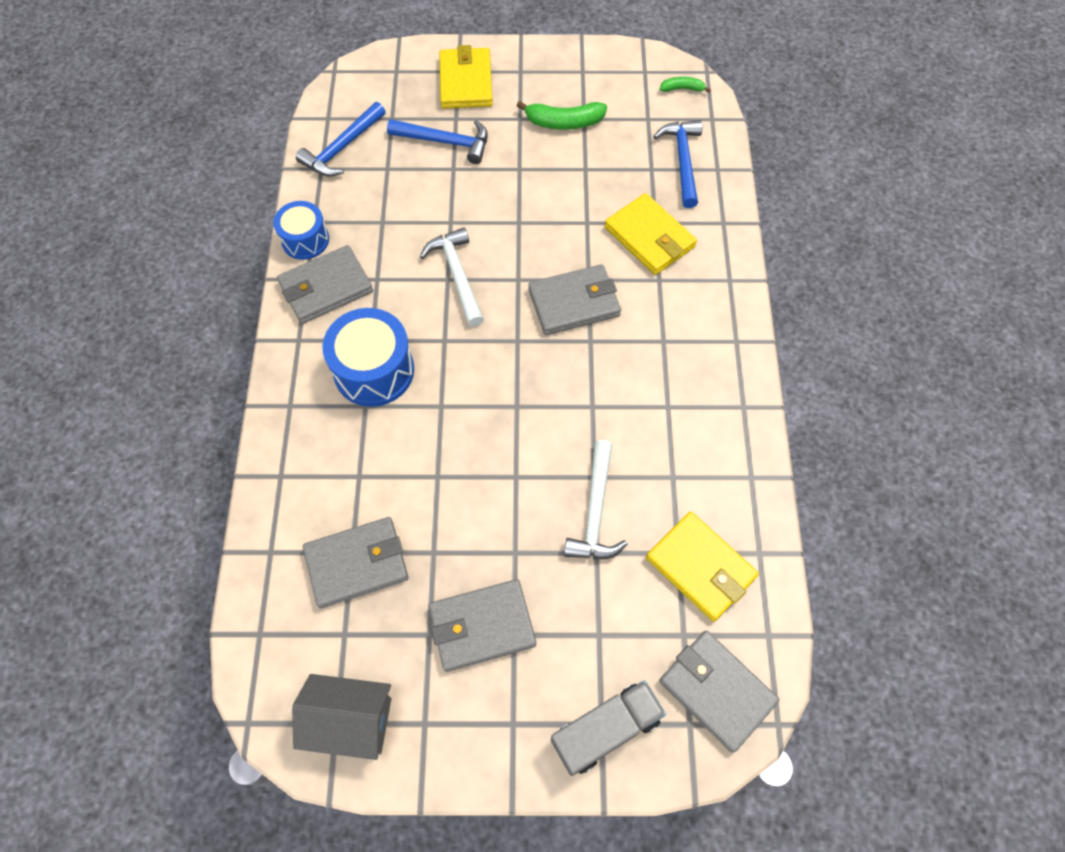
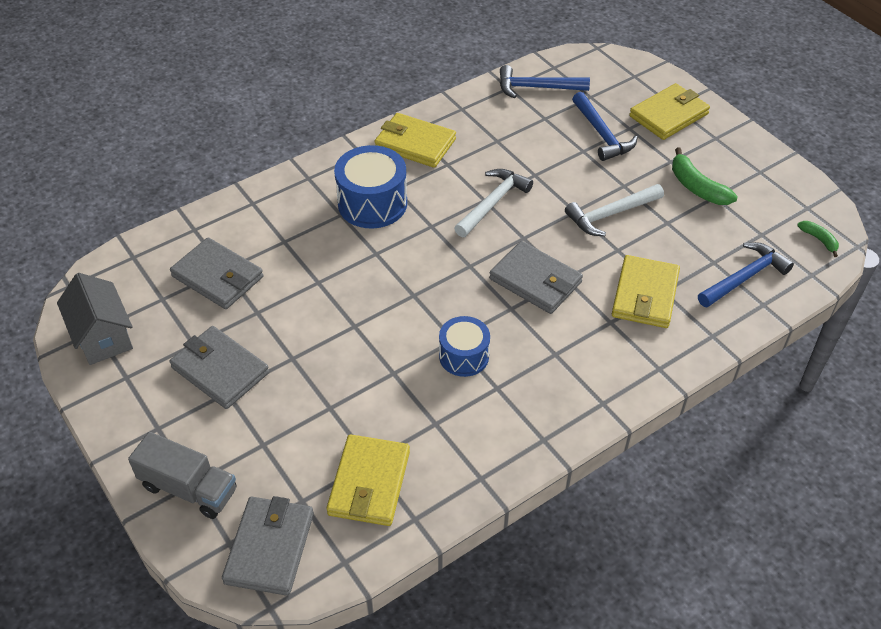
camera: 55 degrees right, 15 degrees down
(305, 240) = (443, 113): blue drum -> blue drum (464, 356)
(326, 288) = (415, 144): grey wallet -> yellow wallet
(595, 511) = (364, 389): white hammer -> white hammer (610, 214)

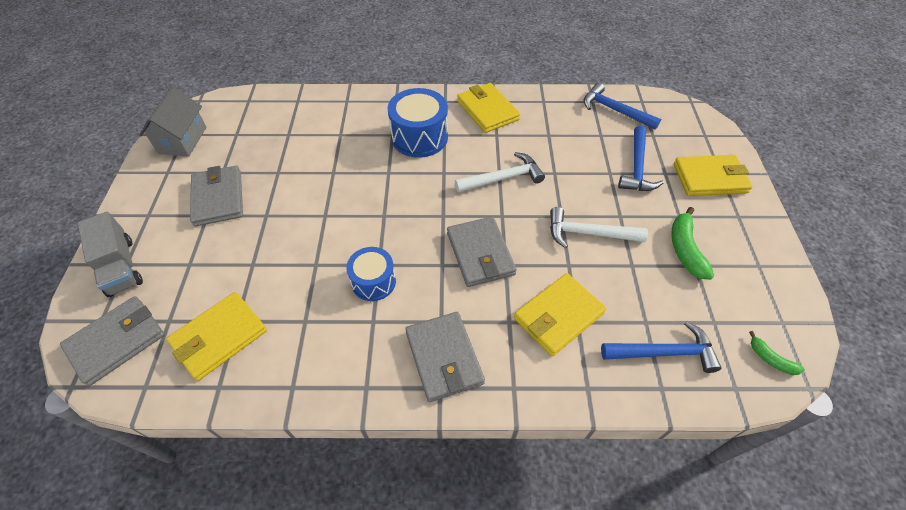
camera: 35 degrees right, 5 degrees up
(218, 276) = (280, 137): grey wallet -> grey wallet (444, 358)
(819, 240) = (770, 359): green banana -> green banana turned 135 degrees clockwise

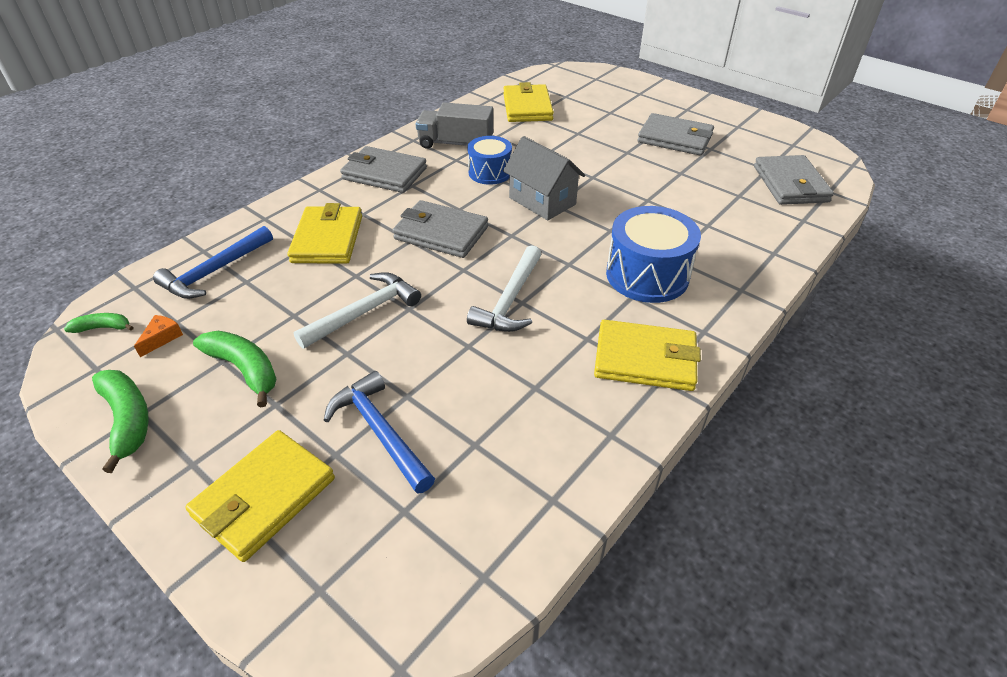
camera: 130 degrees right, 10 degrees down
(117, 341) = (571, 80): grey wallet -> grey wallet (790, 184)
(120, 266) = (639, 91): grey truck -> grey truck (455, 144)
(182, 140) = (783, 142): grey house -> grey house (542, 201)
(614, 110) = (503, 510): blue hammer -> none
(729, 314) = (162, 338): none -> orange cheese
(768, 266) = (128, 420): none -> green banana

